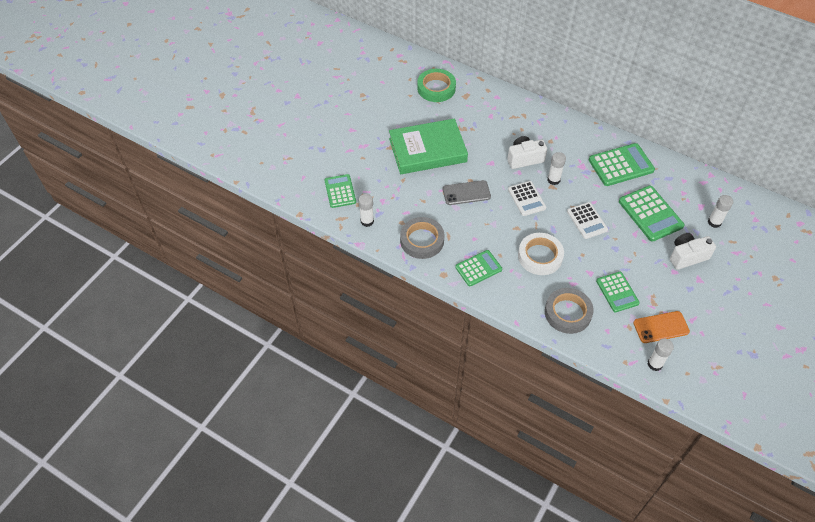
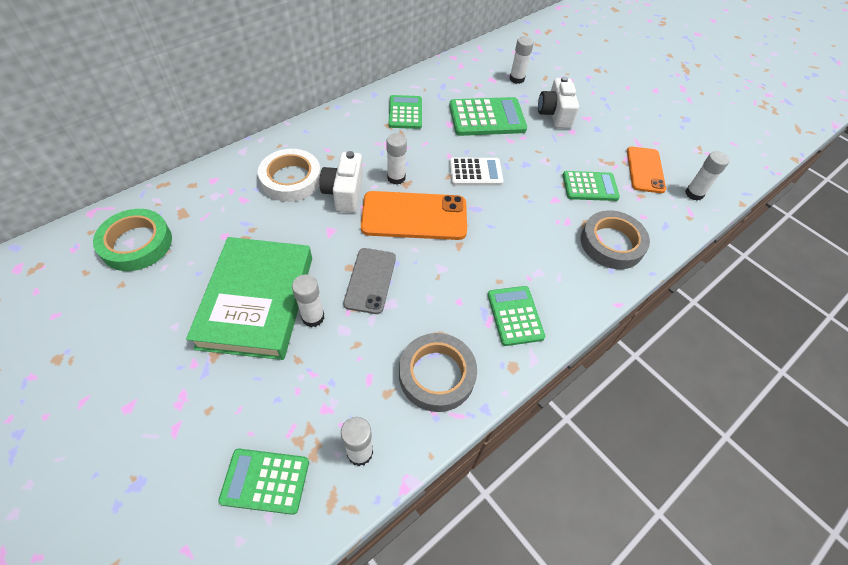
camera: 75 degrees left, 0 degrees up
(430, 176) = (313, 317): none -> white glue stick
(526, 199) = (414, 216): white calculator -> orange phone
(540, 256) = (515, 238): white tape -> white tape (291, 179)
(621, 165) = (405, 112): green calculator -> green calculator, size x0.66

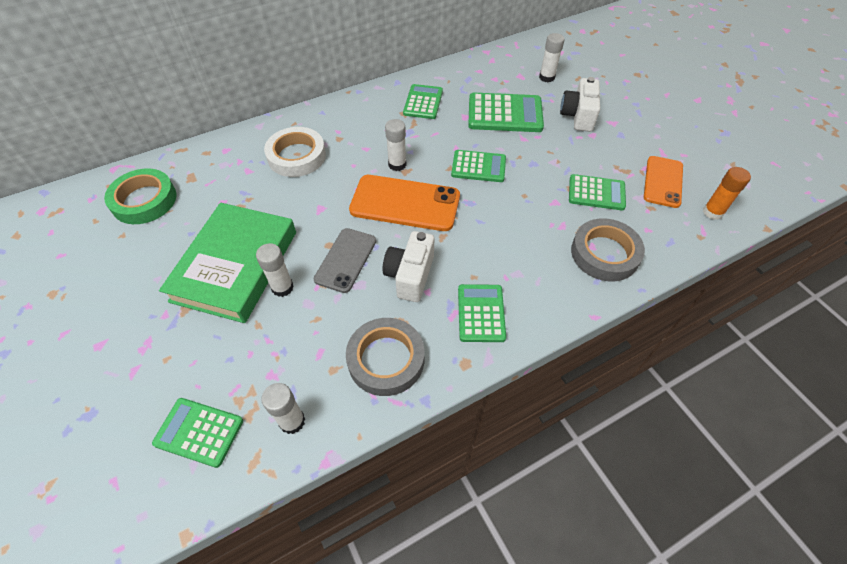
camera: 15 degrees right, 0 degrees up
(344, 193) = (343, 174): white camera -> white camera (410, 275)
(475, 172) = (478, 167): white calculator -> green calculator
(694, 194) = (712, 212): white glue stick -> orange glue stick

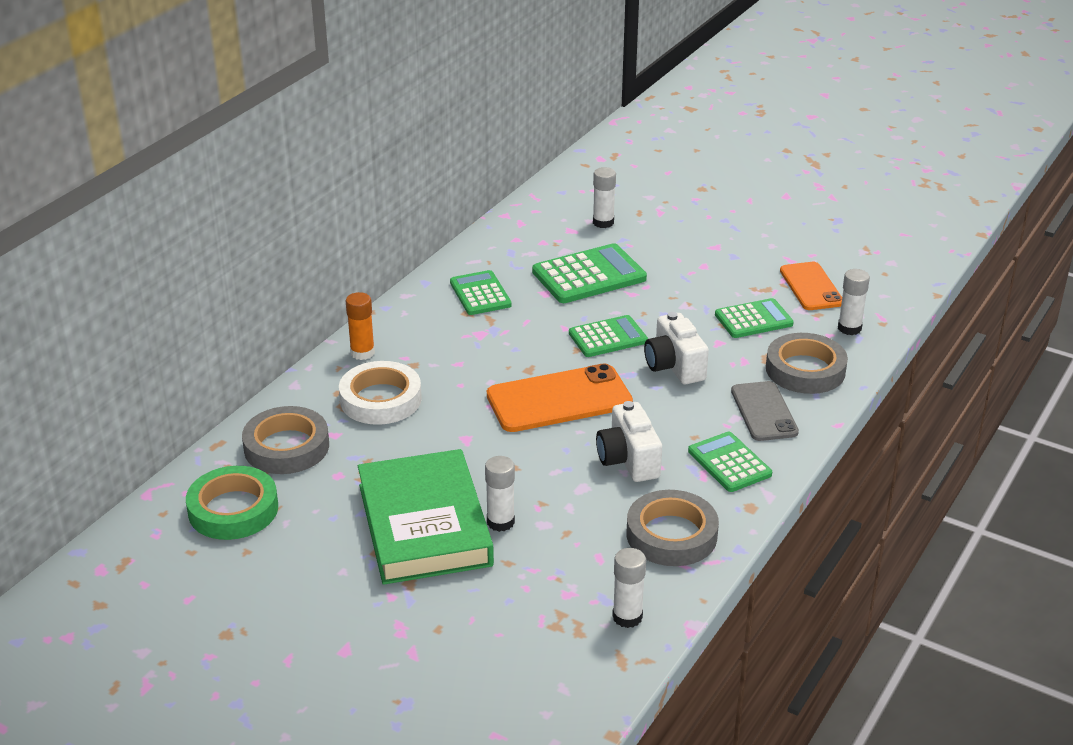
camera: 30 degrees left, 20 degrees down
(199, 432) = (542, 664): green calculator -> none
(214, 168) = (286, 447): none -> grey tape
(346, 260) = (545, 473): grey phone -> grey phone (764, 412)
(397, 164) = (512, 366): white glue stick -> white glue stick (849, 328)
(578, 116) = (673, 252): white camera -> white camera (674, 366)
(712, 212) = (878, 298): orange glue stick -> orange glue stick (362, 353)

